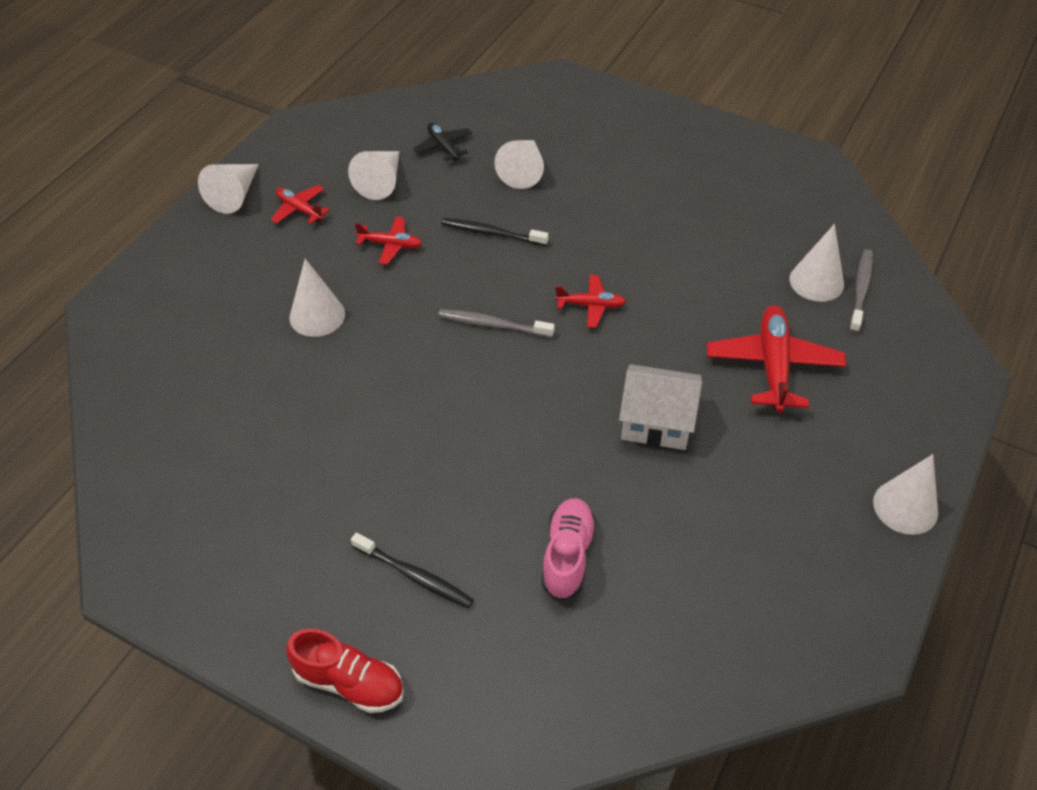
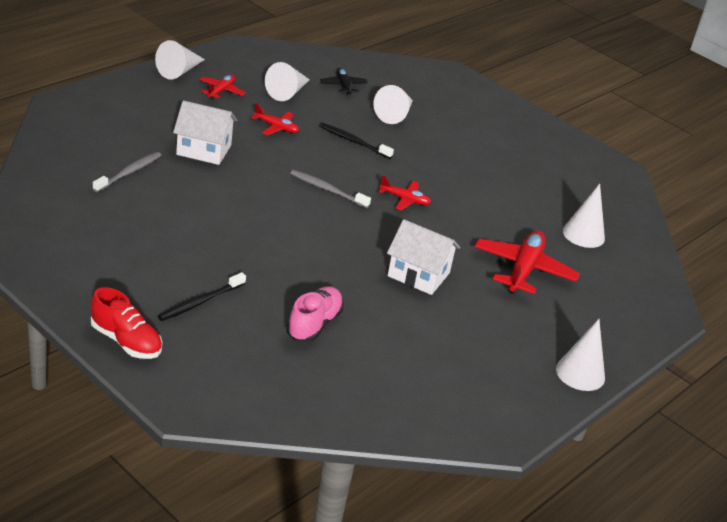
camera: 10 degrees right, 15 degrees down
(299, 209) = (221, 91): red plane -> red plane turned 60 degrees clockwise
(317, 316) = (204, 150): white cone -> white house
(415, 576) = (200, 302): black toothbrush -> black toothbrush turned 90 degrees clockwise
(861, 290) = (615, 248): grey toothbrush -> grey toothbrush (129, 172)

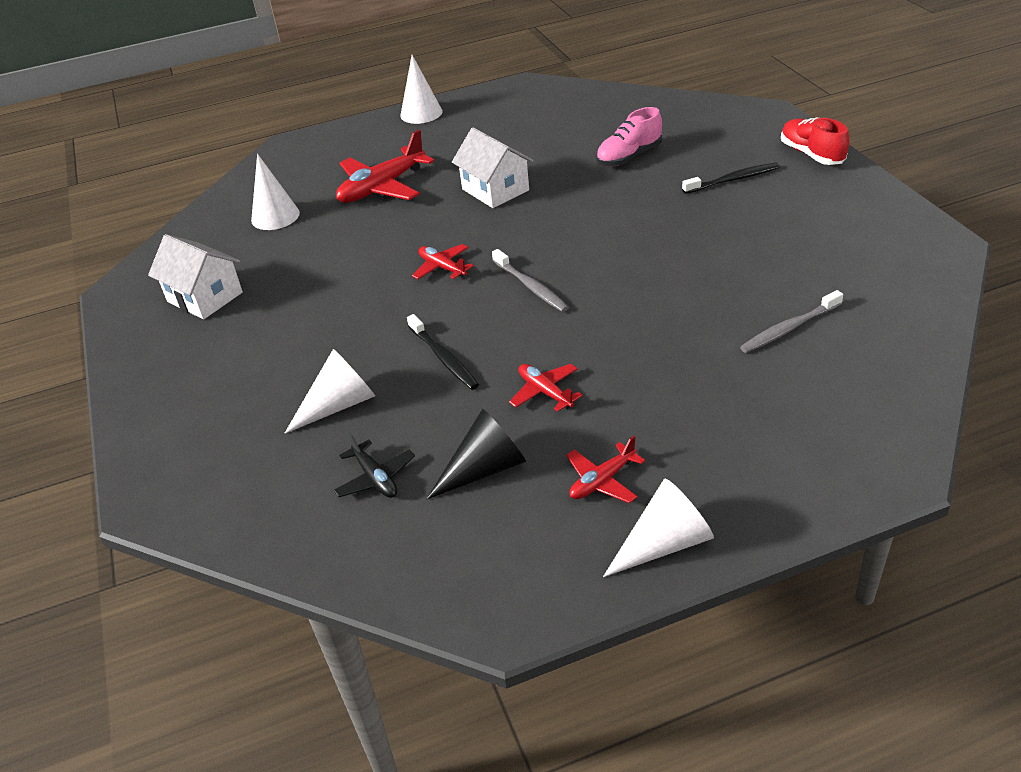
camera: 145 degrees left, 5 degrees up
(204, 150) = (673, 358): white house -> white house (205, 297)
(287, 92) = (485, 469): white cone -> black cone
(343, 86) = (375, 478): black plane -> black plane turned 45 degrees counterclockwise

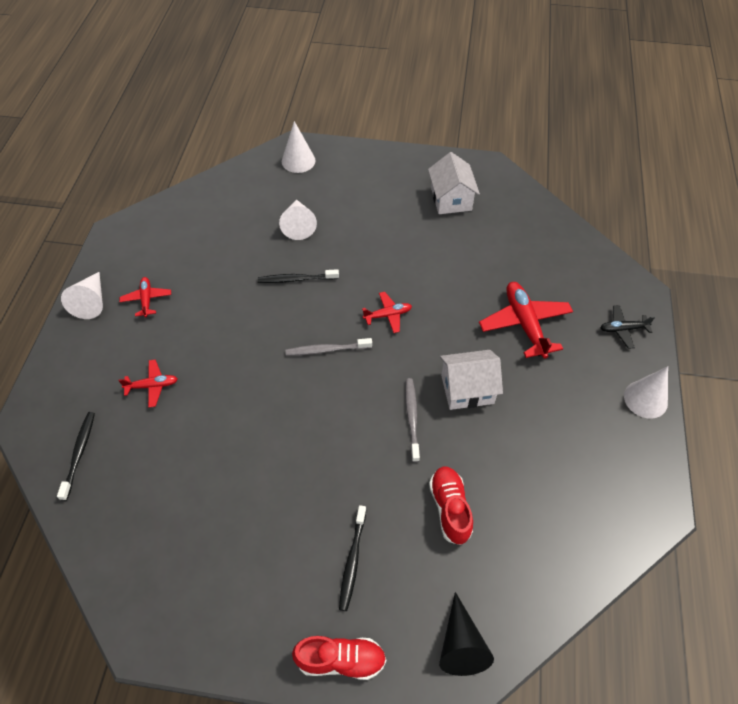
camera: 115 degrees right, 15 degrees up
(205, 297) = (451, 199): white house -> white house turned 75 degrees counterclockwise
(275, 216) = (527, 254): white cone -> white cone (298, 161)
(375, 478) = (233, 221): black plane -> black plane (623, 329)
(485, 469) = (199, 261): black cone -> black cone (461, 645)
(545, 392) = (227, 309): red plane -> red plane (152, 386)
(629, 157) = (450, 508): pink shoe -> red shoe
(789, 328) = (162, 458): grey toothbrush -> grey toothbrush (412, 418)
(866, 394) = (79, 453): none -> black toothbrush

